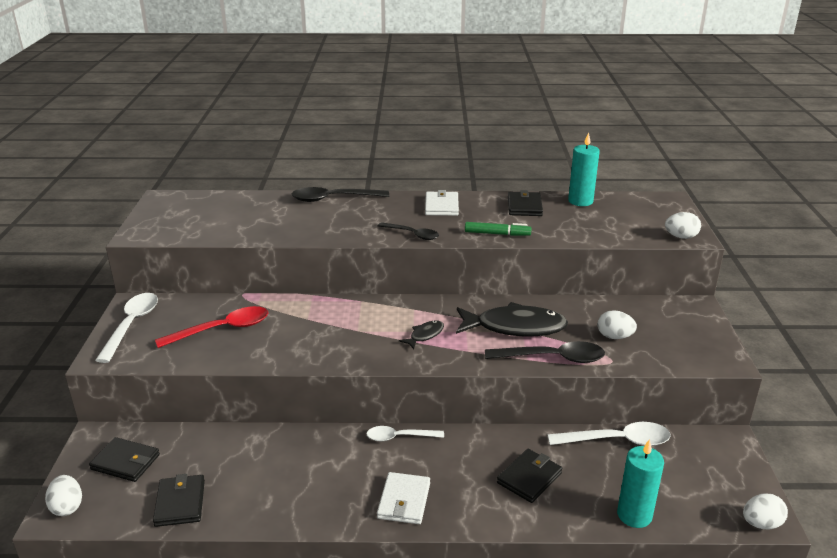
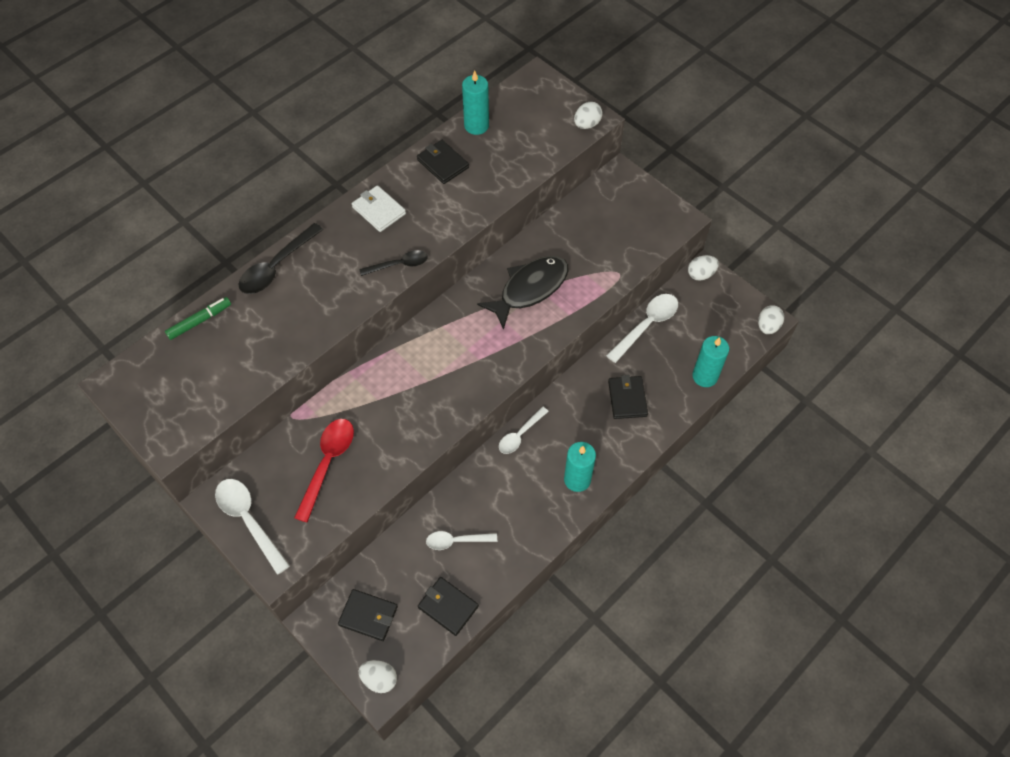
camera: 45 degrees left, 30 degrees up
(125, 462) = (368, 616): black wallet -> black wallet turned 45 degrees clockwise
(251, 466) = (456, 541): none -> white spoon
(404, 501) = (577, 479): white wallet -> turquoise candle
(425, 335) = (480, 346): black fish -> none
(497, 234) = (460, 216): green marker -> green marker (199, 321)
(552, 358) = (582, 301): black spoon -> none
(614, 337) = (599, 248): white egg -> white egg (701, 274)

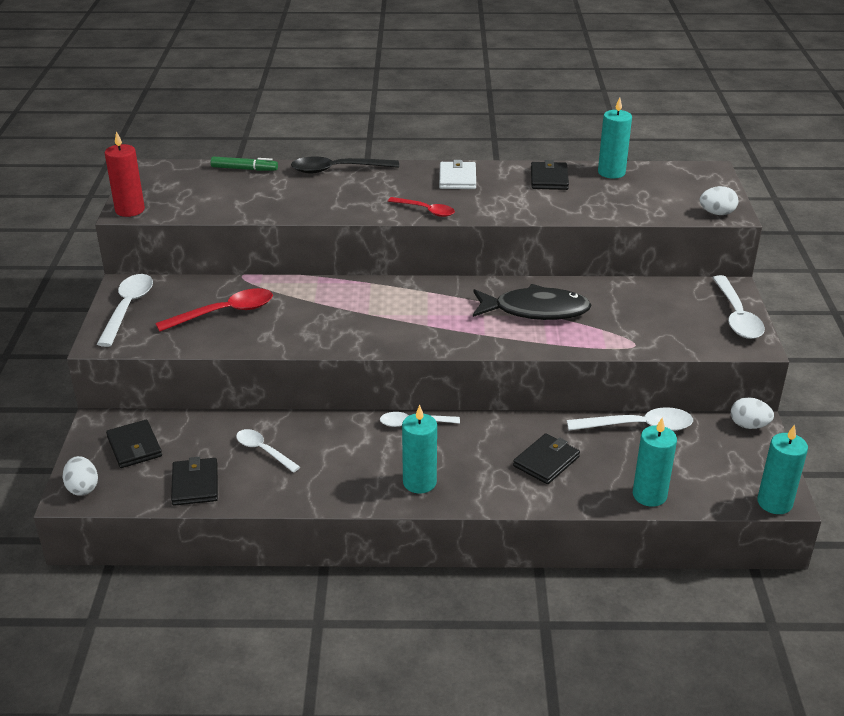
camera: 45 degrees right, 25 degrees down
(169, 441) = (130, 210): none -> red candle
(399, 265) = (425, 210): black spoon -> red spoon
(648, 199) = (736, 316): none -> white spoon
(767, 326) = (774, 503): white egg -> turquoise candle

